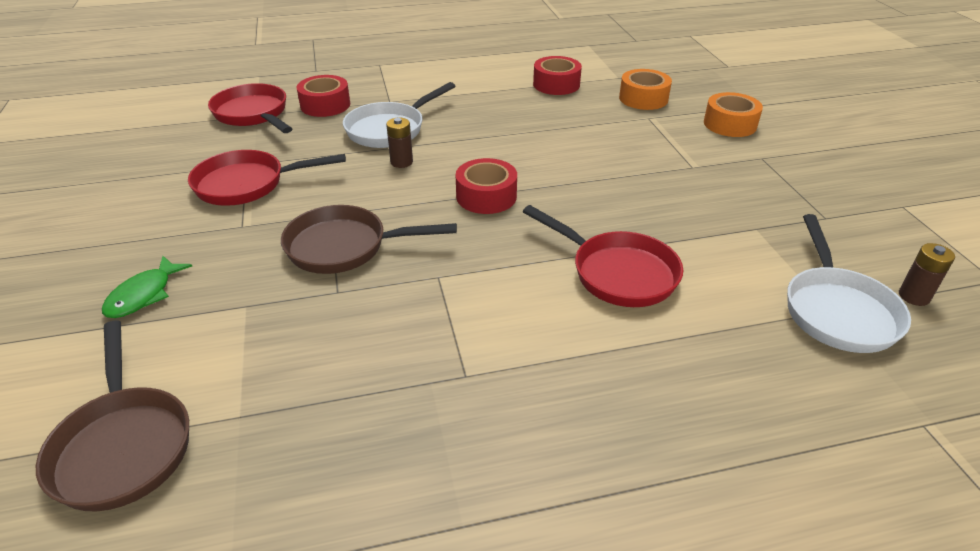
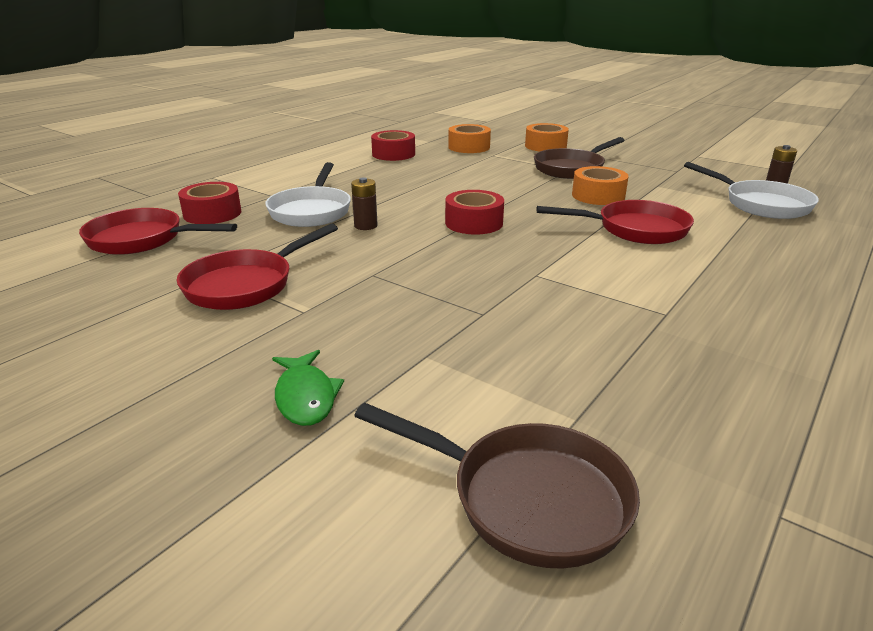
camera: 40 degrees left, 10 degrees down
(345, 247) = (430, 287): brown pan -> brown pan (572, 168)
(661, 214) = (598, 196): none -> orange tape

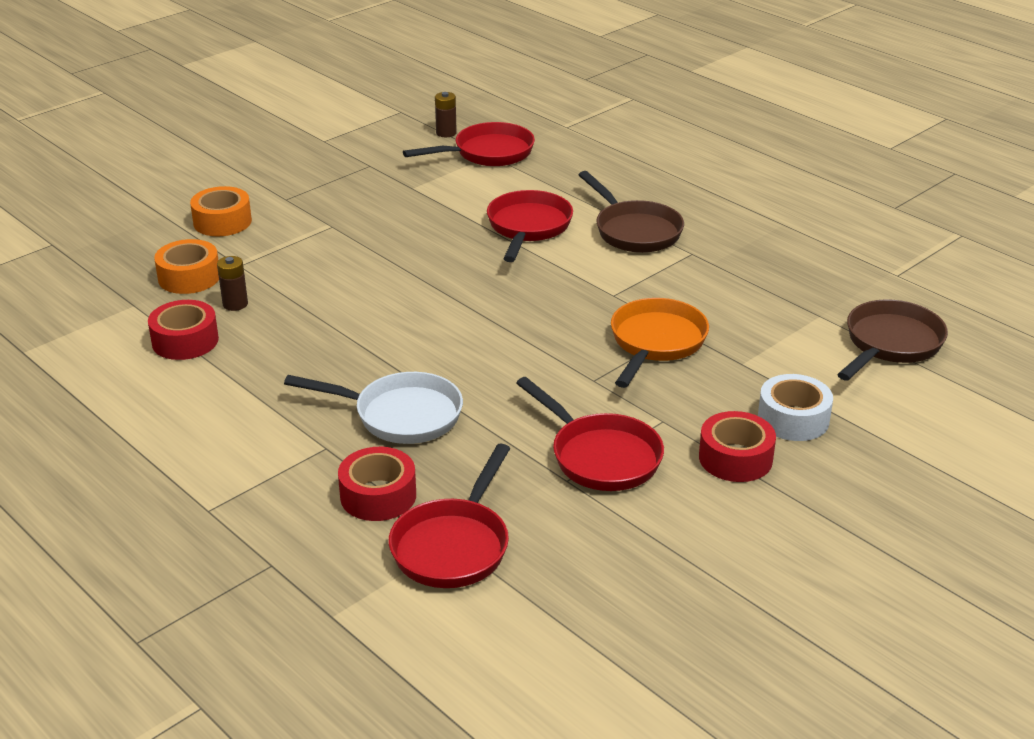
camera: 80 degrees left, 5 degrees up
(305, 397) = (793, 419): green fish -> white tape
(365, 226) = (465, 378): brown battery -> brown battery (235, 304)
(450, 301) = (655, 343): none -> orange pan
(474, 223) = (480, 310): red tape -> red tape (735, 458)
(572, 168) = (328, 222): brown pan -> brown pan (634, 231)
(598, 196) = (429, 226): orange tape -> none
(761, 204) = (488, 153): white pan -> red pan

